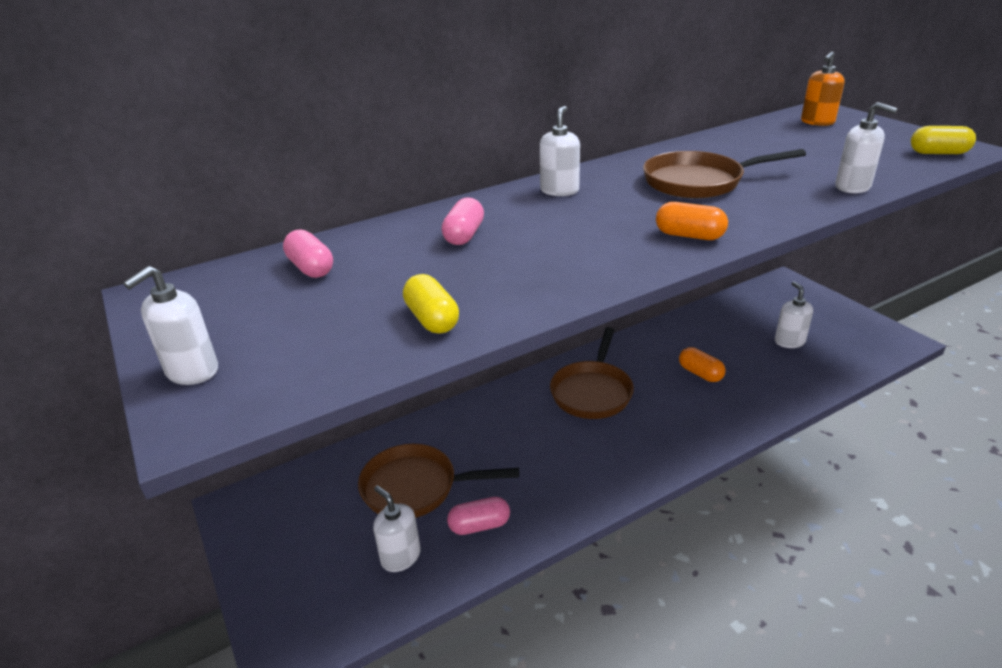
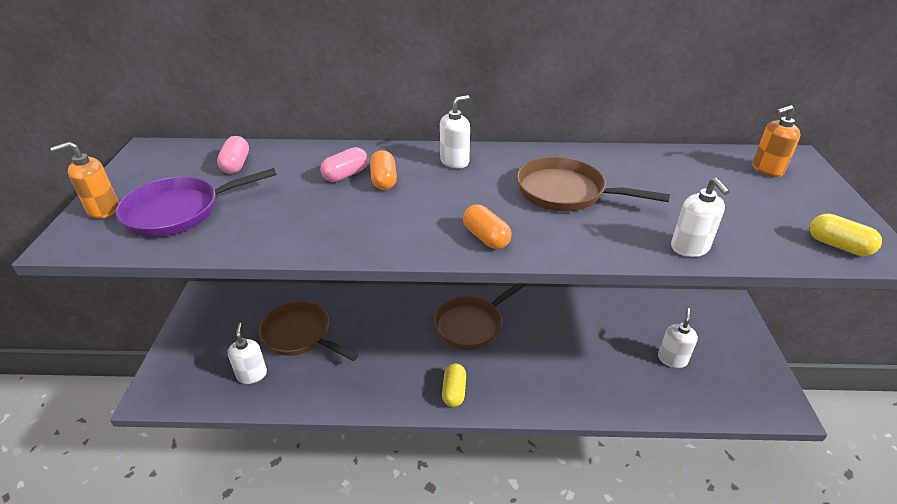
camera: 30 degrees right, 5 degrees up
(192, 371) = (103, 209): white soap dispenser -> orange soap dispenser
(312, 334) = (179, 211): none -> purple pan
(432, 319) = (245, 230): yellow capsule -> yellow capsule (454, 391)
(479, 525) = (310, 380): pink capsule -> none
(700, 373) = (566, 350): orange capsule -> orange capsule (384, 180)

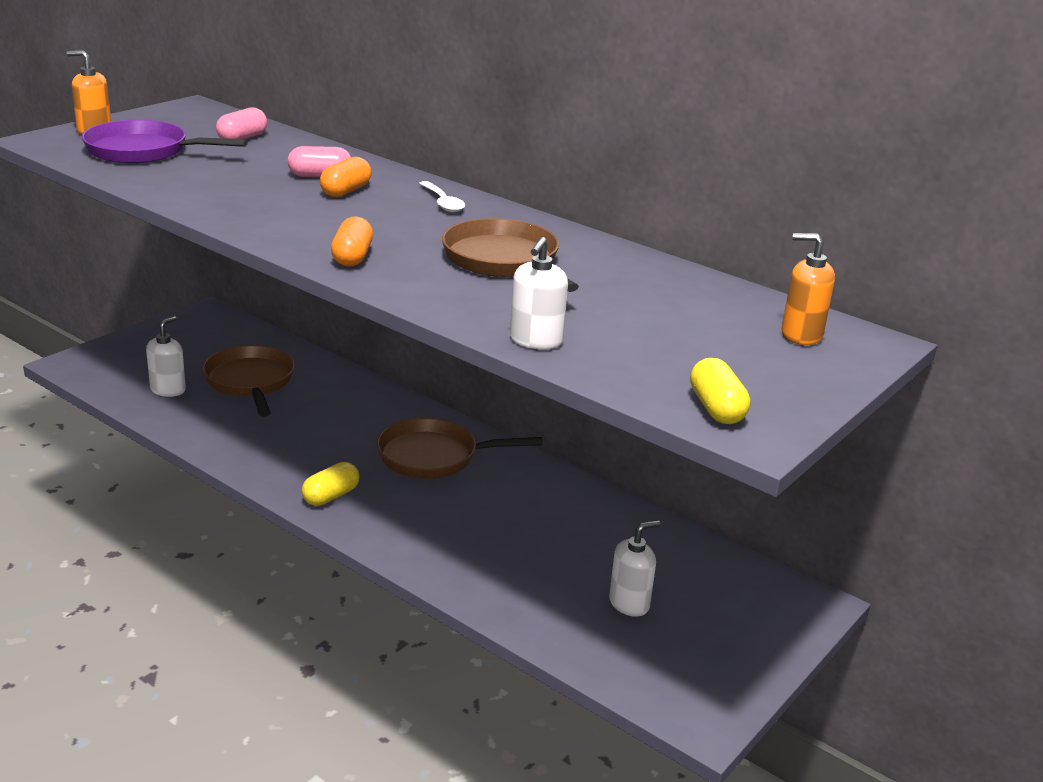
camera: 35 degrees right, 10 degrees down
(454, 161) = (443, 202): white soap dispenser -> white spoon

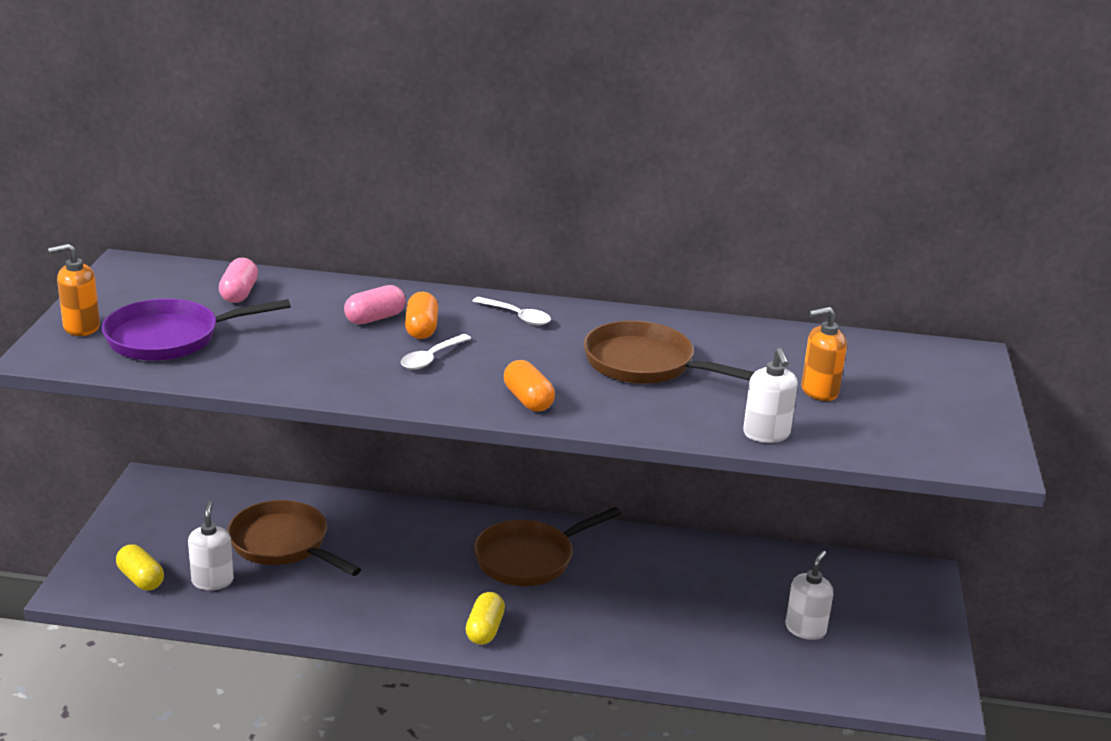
camera: 30 degrees left, 0 degrees up
(320, 211) = (431, 358): none -> white spoon
(716, 409) = (948, 450): yellow capsule -> yellow capsule (141, 579)
(801, 335) = (921, 365): orange soap dispenser -> orange soap dispenser (819, 391)

